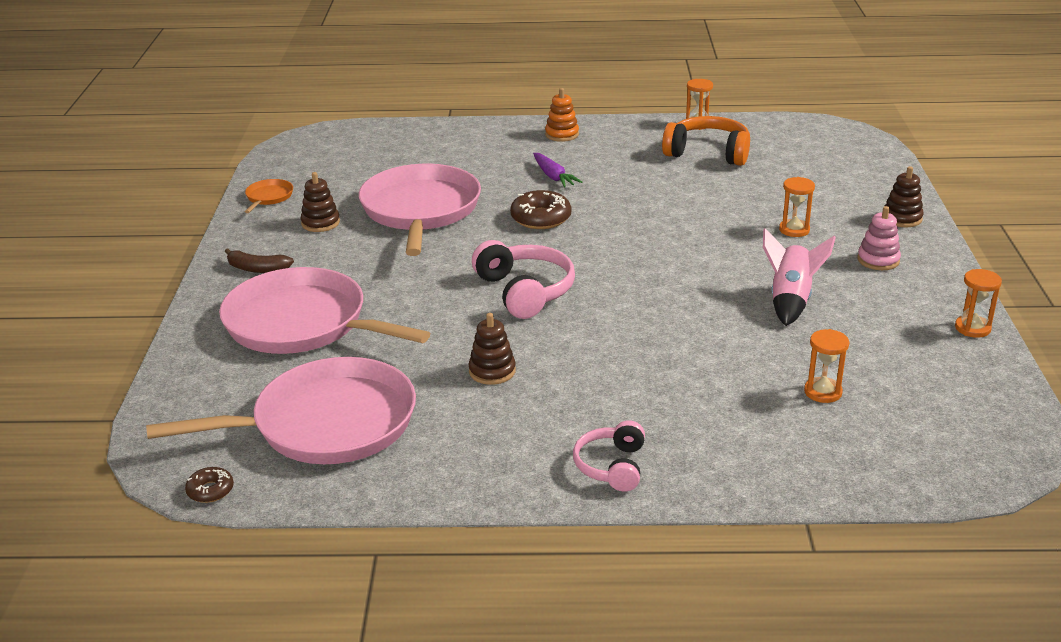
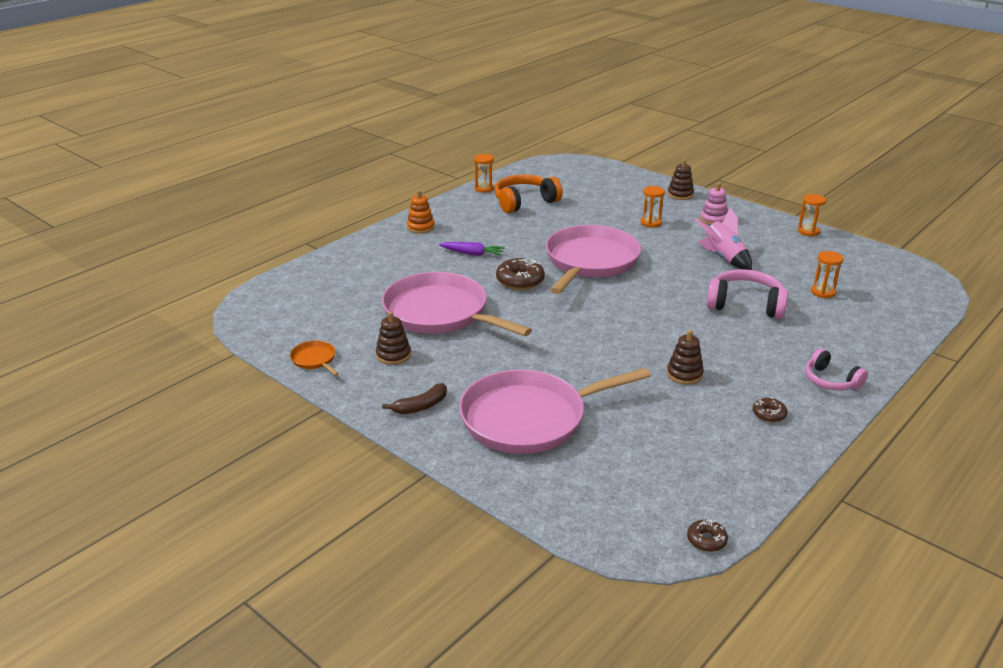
camera: 50 degrees left, 0 degrees up
(326, 424) = (675, 459): pink pan -> pink pan (590, 261)
(482, 449) = (769, 414): none -> brown donut
(525, 291) = (604, 324): pink headphones -> pink headphones (745, 304)

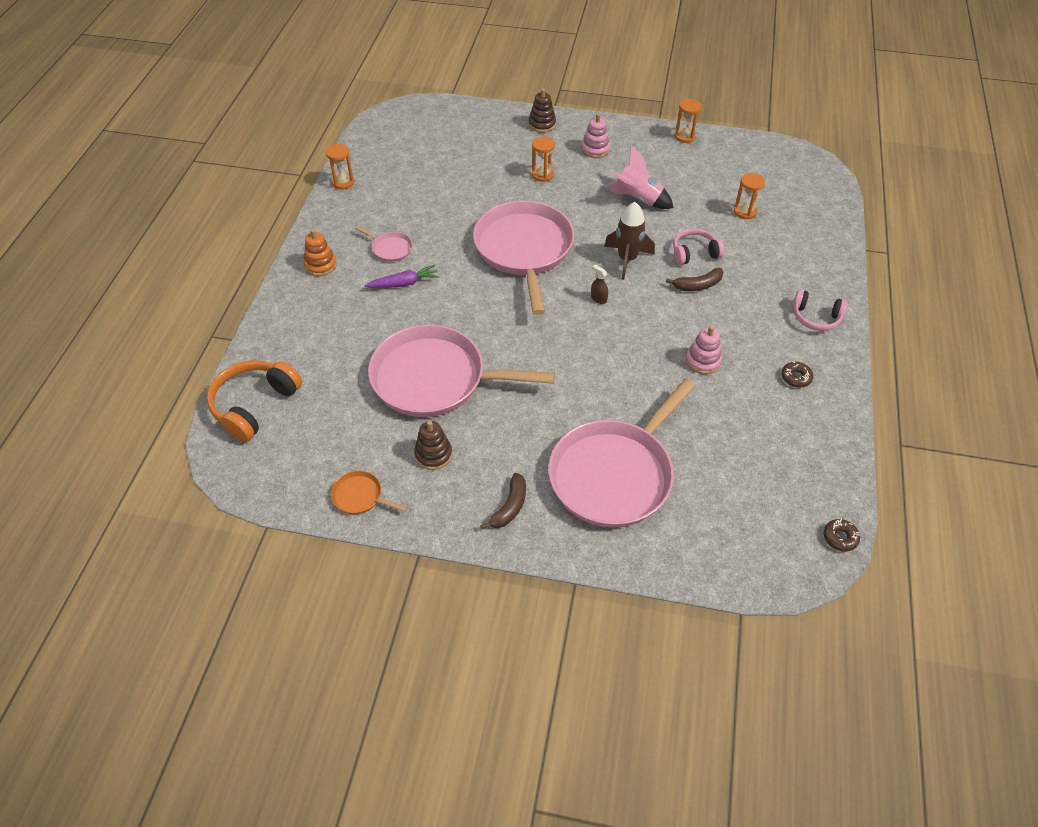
camera: 30 degrees left, 20 degrees up
(482, 232) = (390, 248): none -> pink pan
(520, 280) = (478, 302): brown donut -> none
(524, 202) = (400, 188): orange headphones -> orange headphones (254, 405)
(626, 307) = (598, 298): none -> brown spray bottle
(676, 291) = (627, 259): none -> brown rocket
(684, 374) = (703, 361): brown stacking toy -> pink stacking toy
(728, 325) = (697, 285): none -> brown banana
(745, 304) = (694, 253): pink headphones -> pink headphones, size x0.63

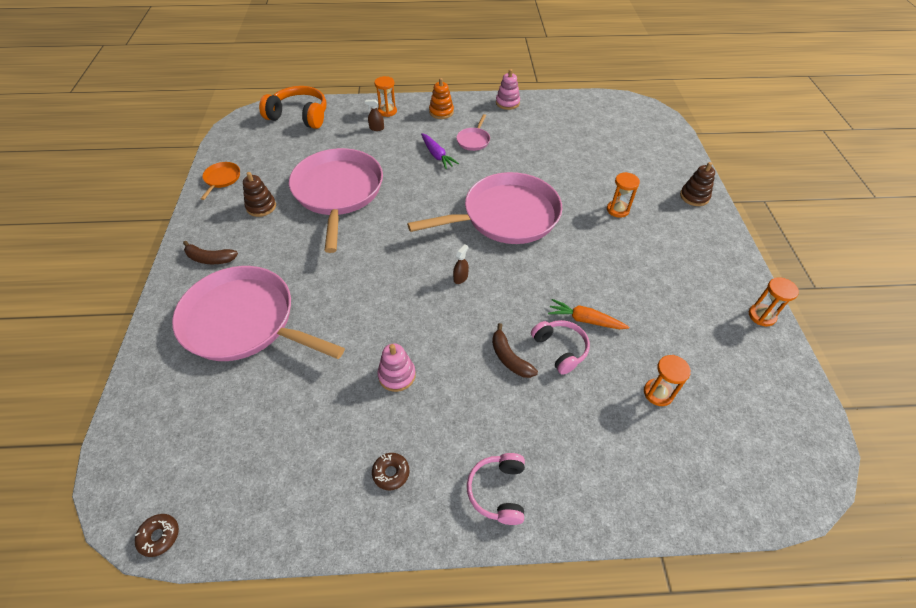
camera: 75 degrees right, 0 degrees up
(324, 329) = (376, 128): none -> brown spray bottle
(343, 182) = (538, 101): orange hourglass -> orange hourglass (387, 111)
(595, 149) = (682, 241): pink stacking toy -> pink stacking toy (507, 103)
(627, 259) = (525, 291): brown rocket -> none
(637, 199) = (622, 287): pink rocket -> none
(667, 231) = (585, 320): none -> orange carrot

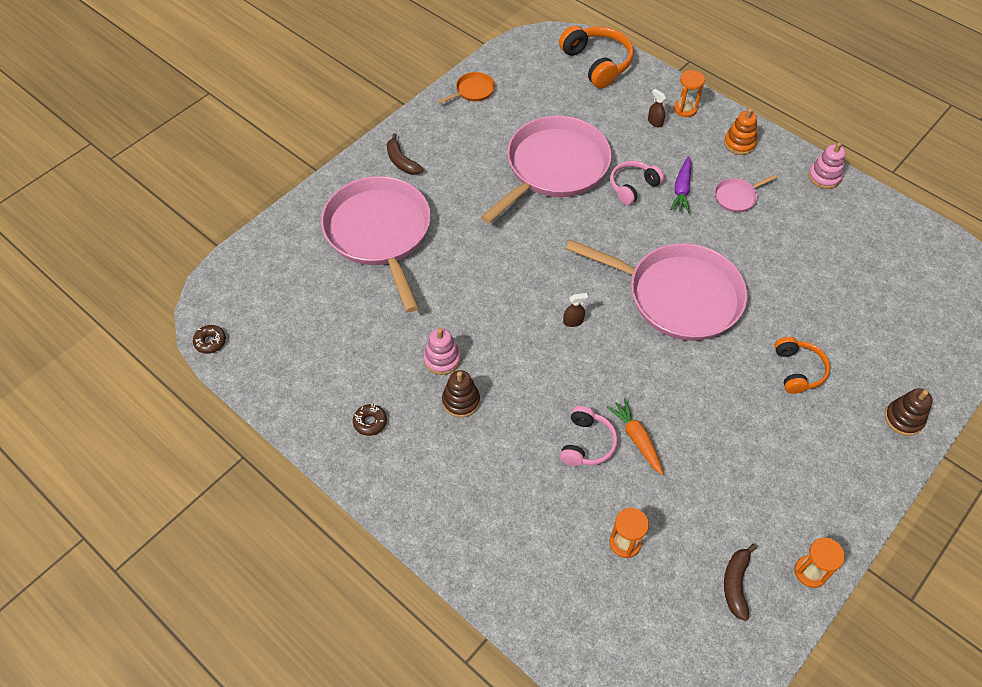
camera: 45 degrees right, 5 degrees up
(261, 207) = (479, 139): brown stacking toy -> brown stacking toy (461, 401)
(498, 491) = (425, 496): pink headphones -> pink headphones (633, 186)
(509, 358) = (538, 416): brown banana -> brown banana (736, 584)
(617, 210) = (798, 370): orange hourglass -> orange headphones

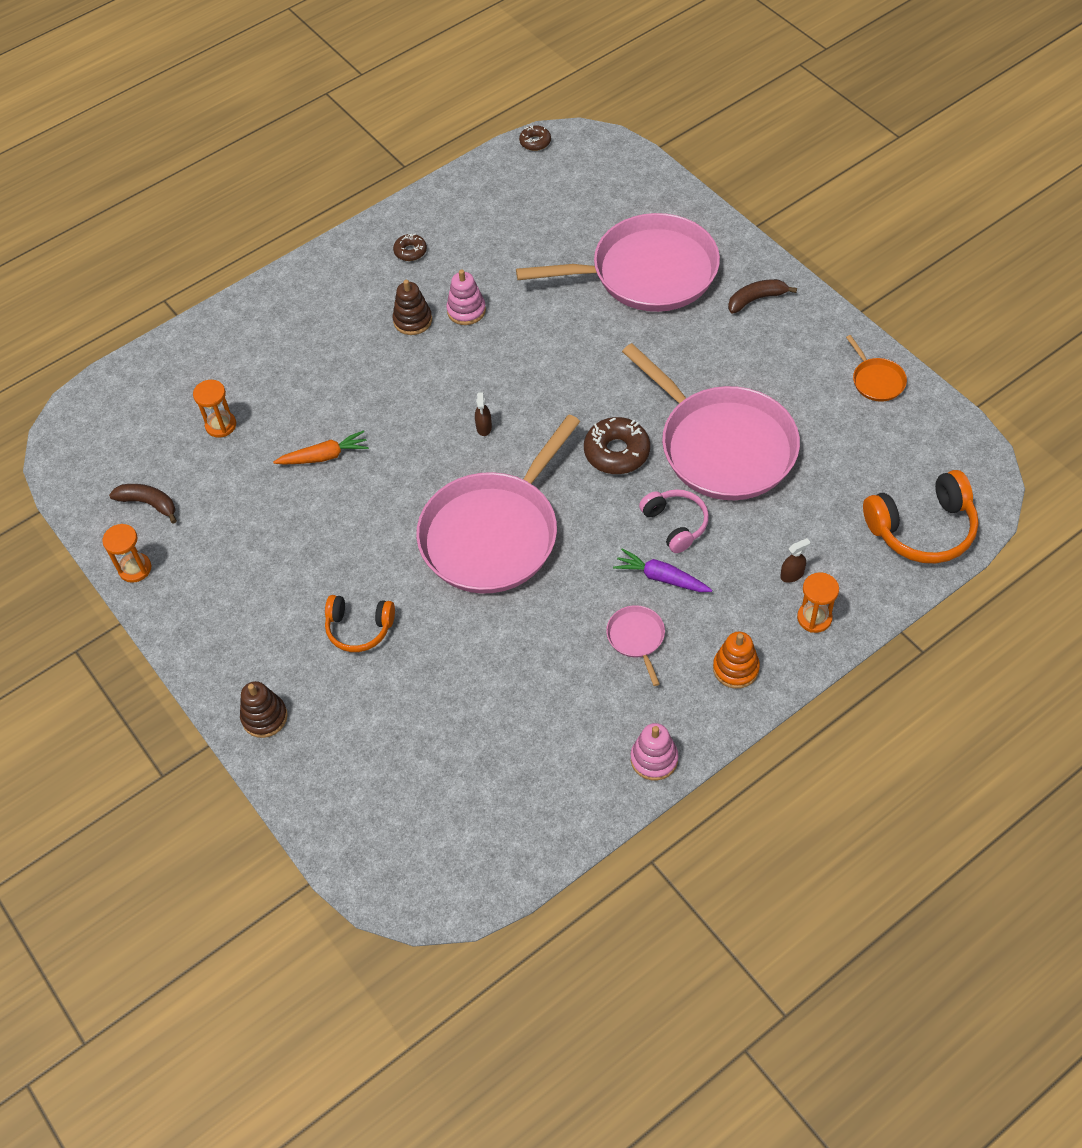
camera: 105 degrees right, 0 degrees up
(576, 229) = (617, 452): none -> brown donut
(587, 443) = (333, 414): pink headphones -> none

